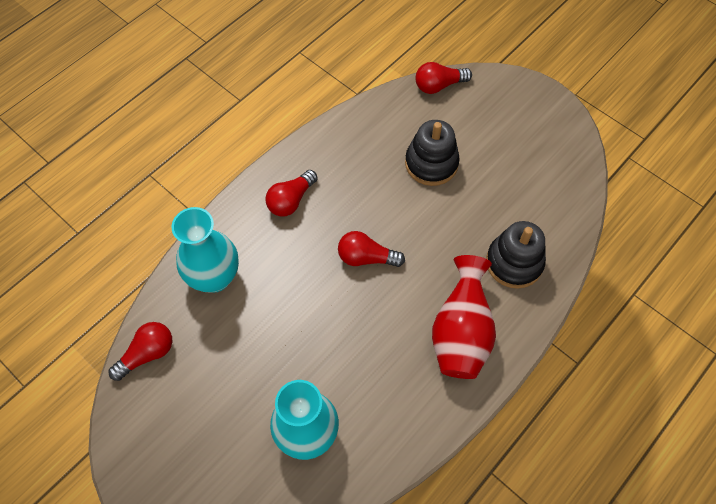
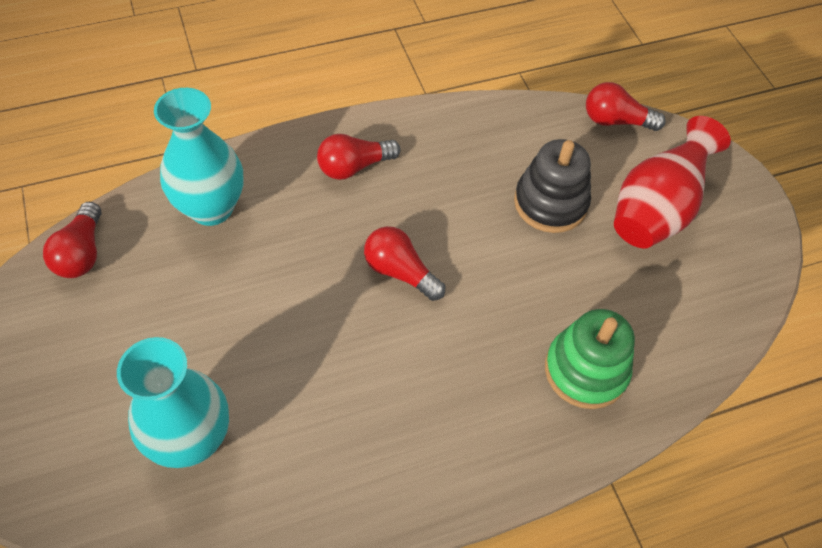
camera: 25 degrees right, 5 degrees down
(147, 354) = (82, 253): red light bulb -> red light bulb turned 105 degrees clockwise
(461, 333) = (460, 421): red vase -> red vase (655, 210)
(514, 263) = (585, 370): black stacking toy -> green stacking toy

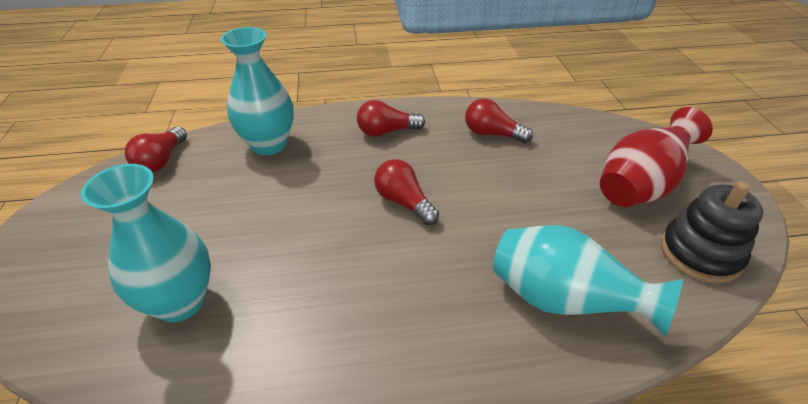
camera: 15 degrees right, 15 degrees down
(550, 203) = (544, 171): black stacking toy -> black stacking toy (700, 253)
(585, 370) = (562, 301): green stacking toy -> turquoise vase
(615, 121) = (607, 124): red light bulb -> red light bulb (492, 134)

